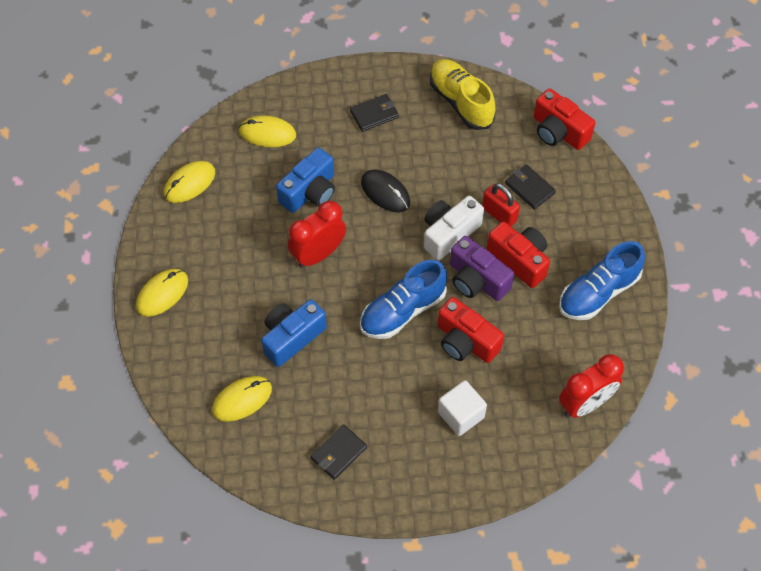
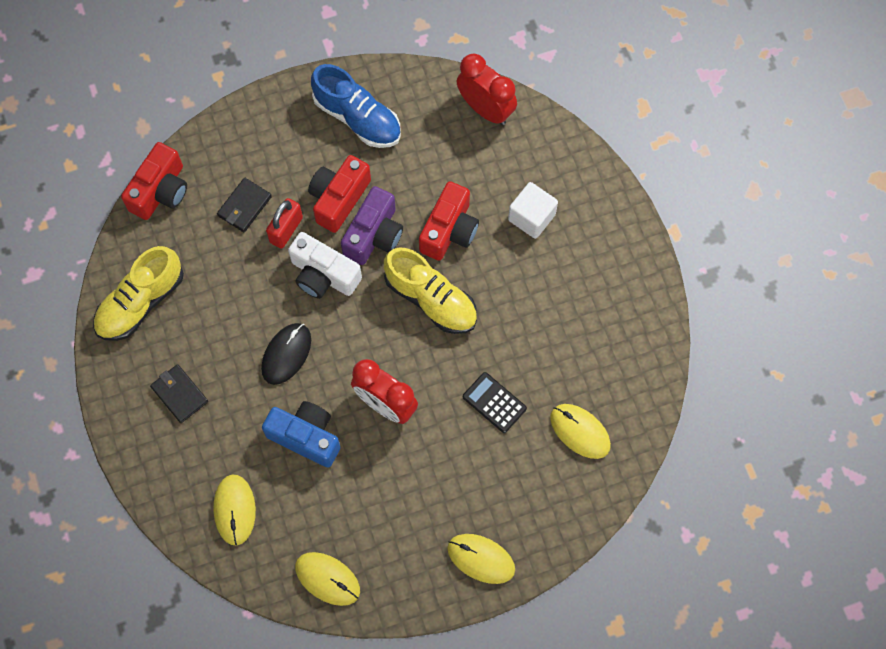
camera: 105 degrees left, 10 degrees up
(292, 337) = (494, 402): blue camera -> black calculator
(338, 453) = (607, 320): black wallet -> none
(403, 311) = (431, 299): blue shoe -> yellow shoe

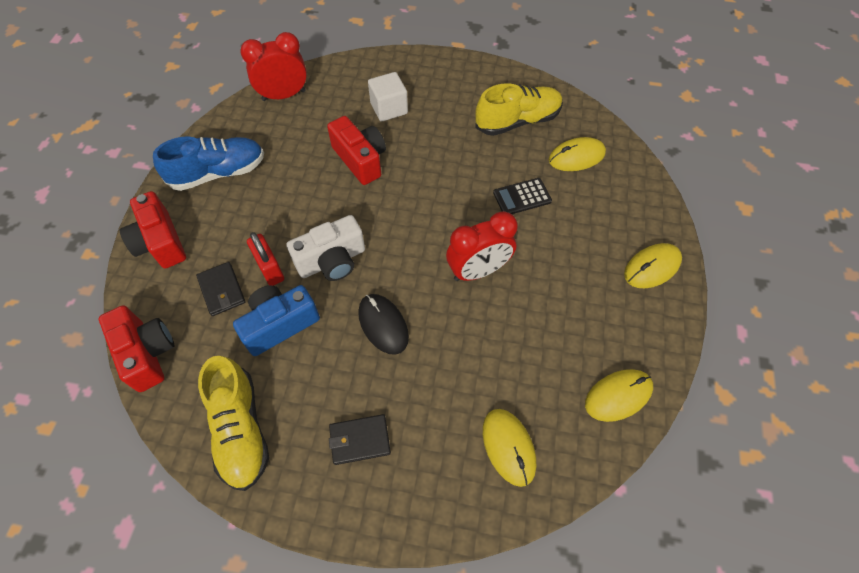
camera: 60 degrees left, 10 degrees down
(234, 510) = (508, 447): yellow mouse -> yellow mouse turned 45 degrees clockwise
(306, 437) = (471, 347): blue camera -> blue camera (280, 324)
(339, 199) = (274, 218): red camera -> red camera (160, 242)
(374, 235) = (325, 209): purple camera -> none
(431, 299) = (408, 197): yellow shoe -> yellow shoe (517, 121)

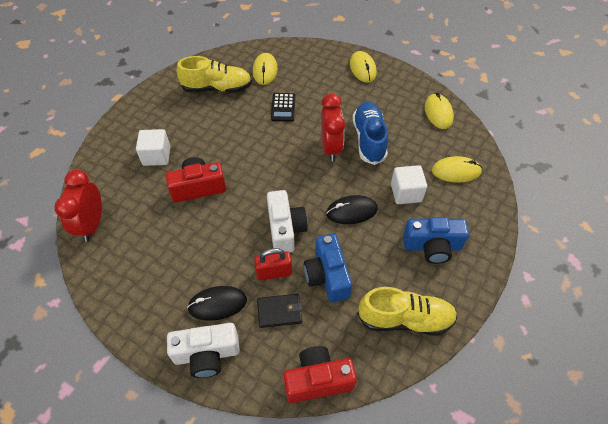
camera: 70 degrees left, 5 degrees down
(160, 242) = (207, 354): red camera -> white camera
(218, 173) = (153, 293): blue shoe -> blue shoe (369, 139)
(218, 230) = (217, 304): none -> black mouse
(359, 440) = (432, 246): black wallet -> blue camera
(439, 384) = (406, 193): none -> white cube
(517, 121) = (217, 88): yellow shoe -> yellow shoe turned 90 degrees clockwise

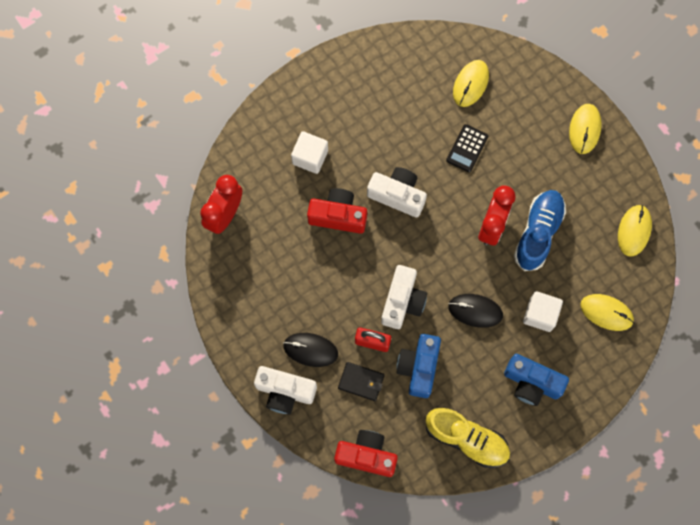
camera: 25 degrees right, 20 degrees up
(217, 88) = (406, 88): yellow shoe -> none
(243, 155) = (397, 195): none -> white camera

